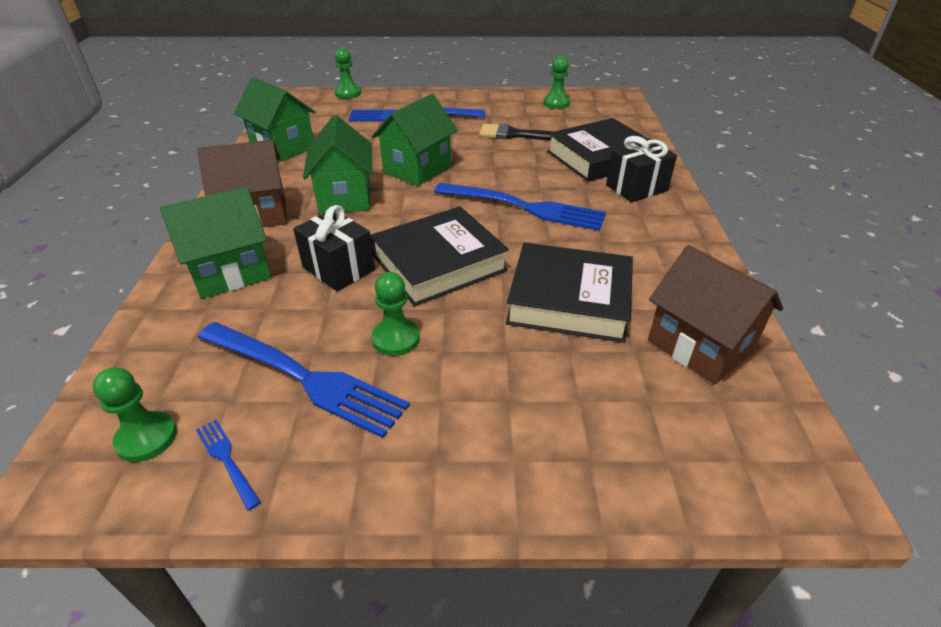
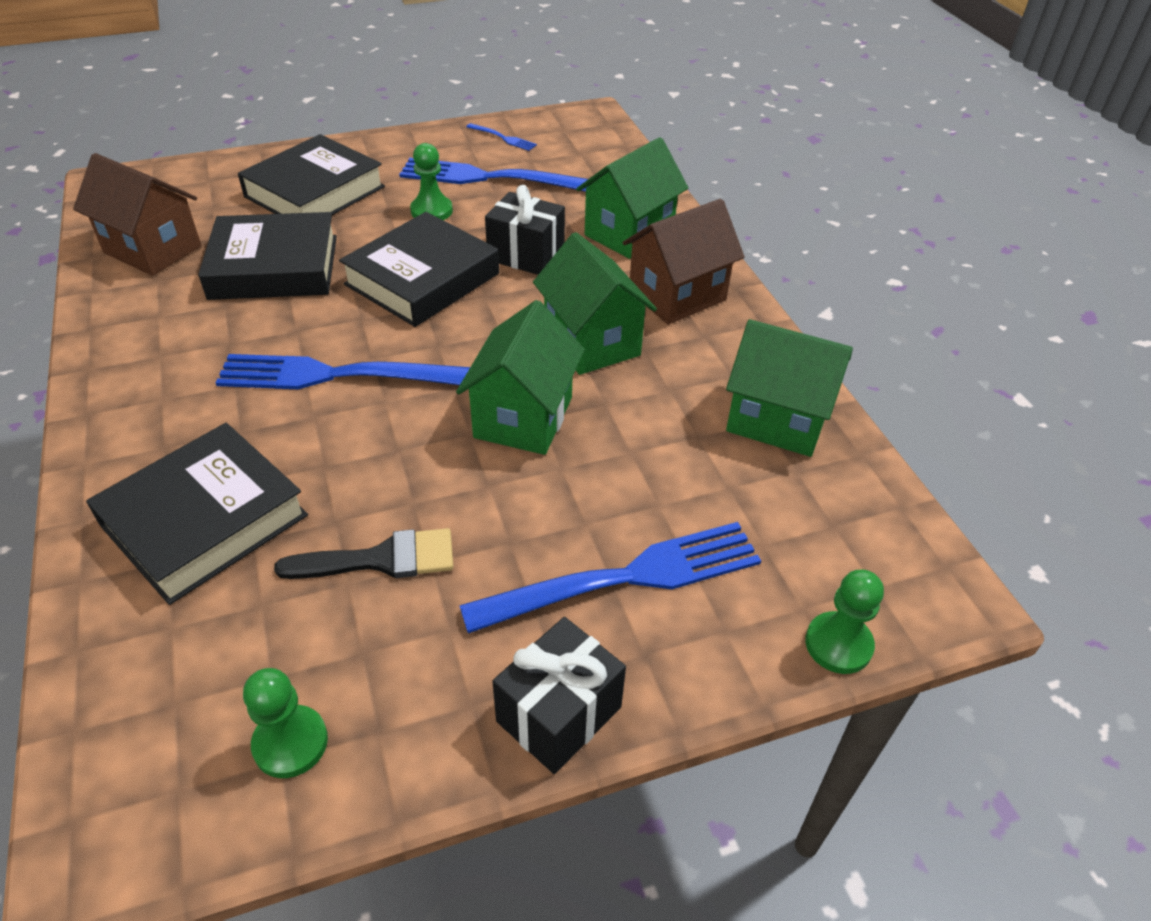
camera: 160 degrees right, 5 degrees up
(146, 438) = (564, 138): green pawn -> none
(521, 400) = (315, 192): none -> black book
(636, 188) = (154, 451): black gift -> black gift (559, 714)

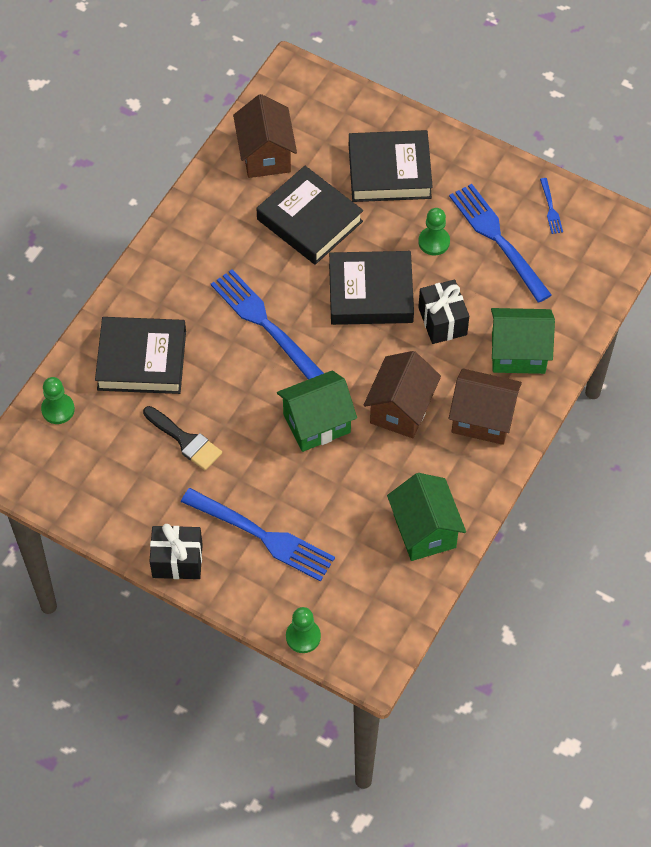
camera: 50 degrees right, 15 degrees up
(290, 743) = (86, 485): green pawn -> green pawn (58, 409)
(592, 342) = (401, 409): green house -> brown house

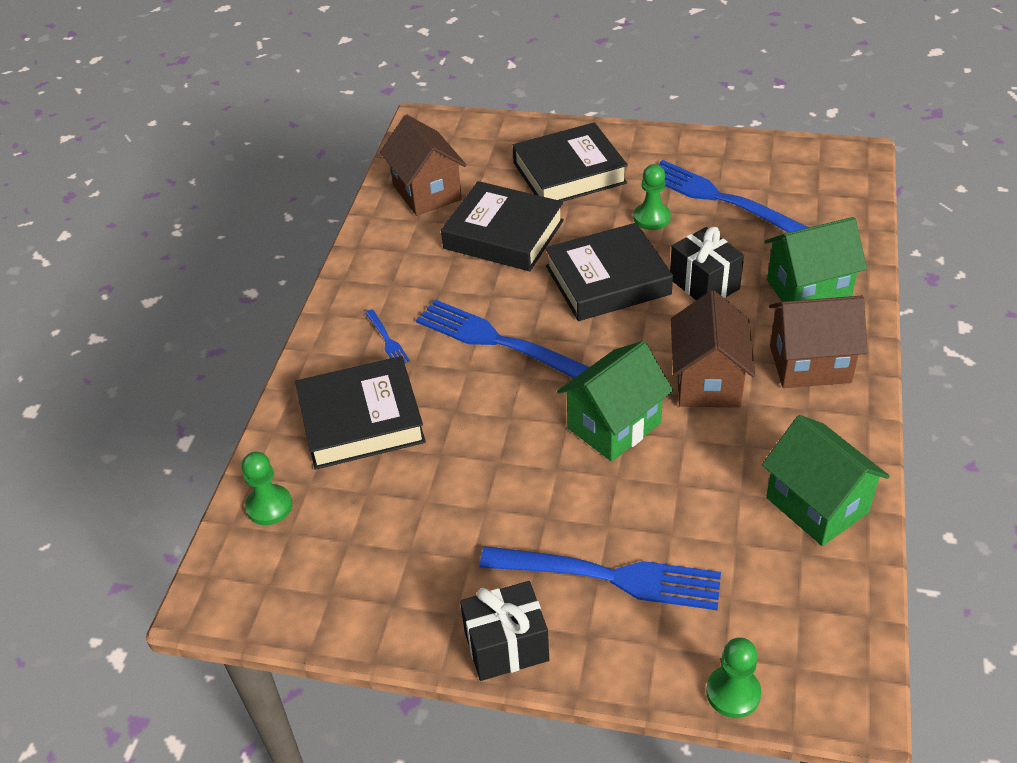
camera: 15 degrees left, 15 degrees down
(185, 440) = (455, 493): black brush -> none
(550, 208) = (757, 160): blue fork -> blue fork (387, 340)

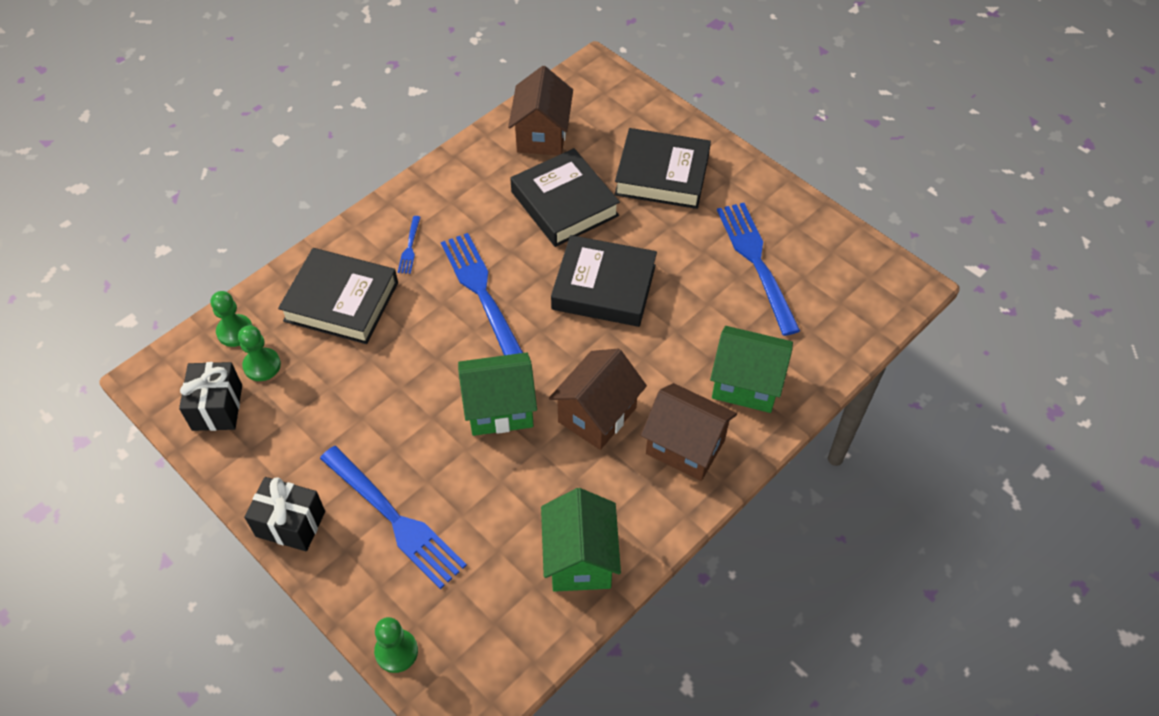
camera: 30 degrees right, 10 degrees up
(651, 218) = (687, 251): green pawn -> green pawn (262, 365)
(704, 284) = (672, 332): black gift -> black gift (217, 407)

